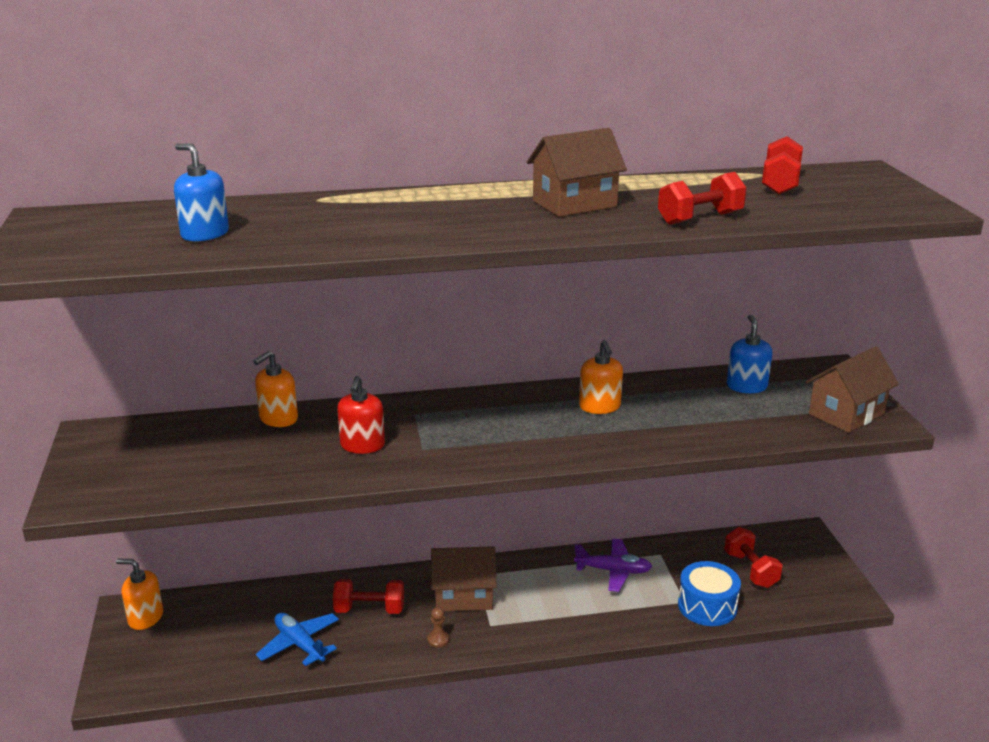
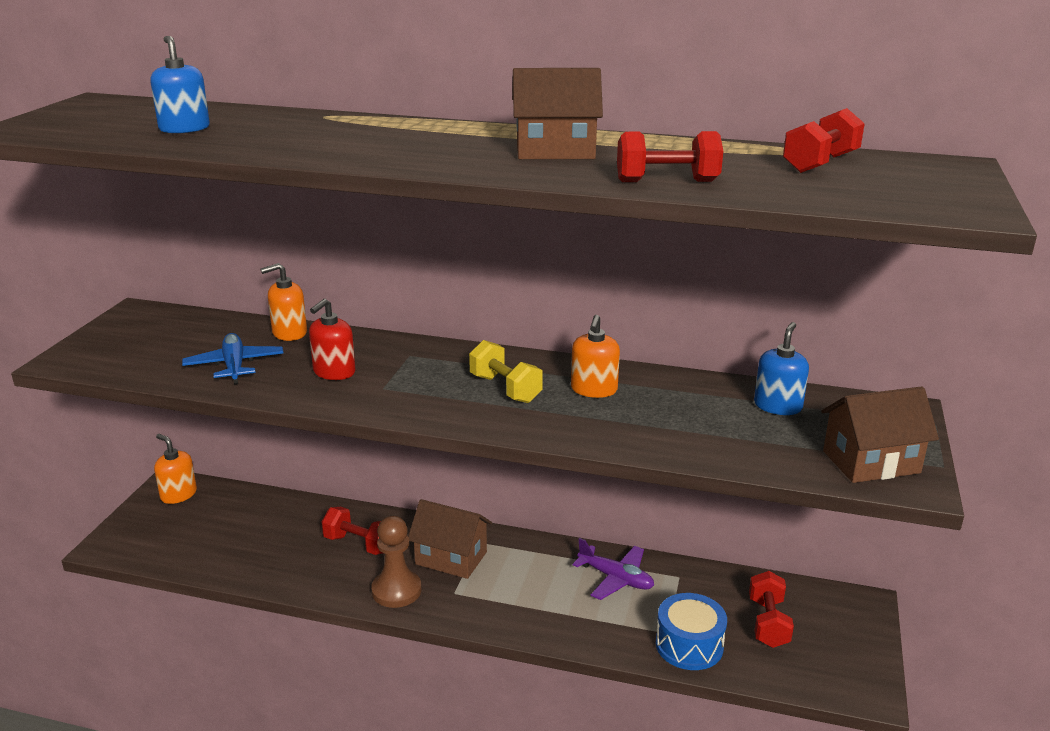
camera: 25 degrees right, 0 degrees up
(299, 644) = (277, 556): blue plane -> blue plane (234, 366)
(438, 639) = (396, 590): brown pawn -> brown pawn, size x2.18
(528, 423) = (505, 389): none -> yellow dumbbell

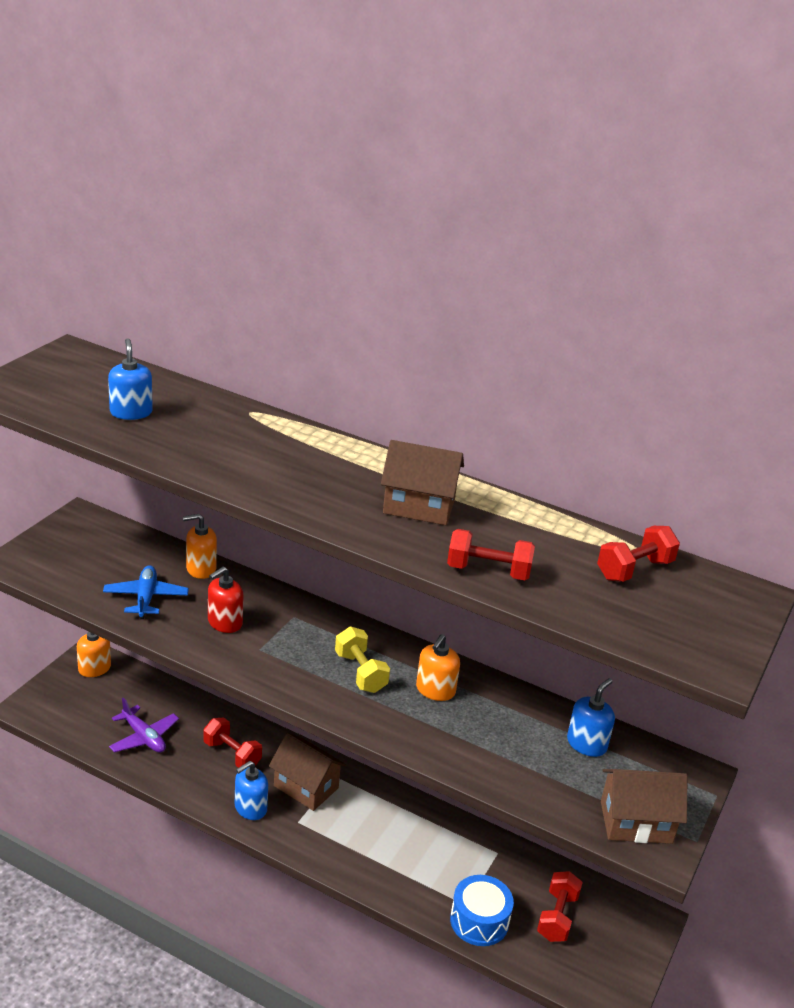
camera: 10 degrees right, 5 degrees up
(396, 590) = (250, 808): brown pawn -> blue soap dispenser
(616, 578) = (441, 841): purple plane -> purple plane (143, 737)

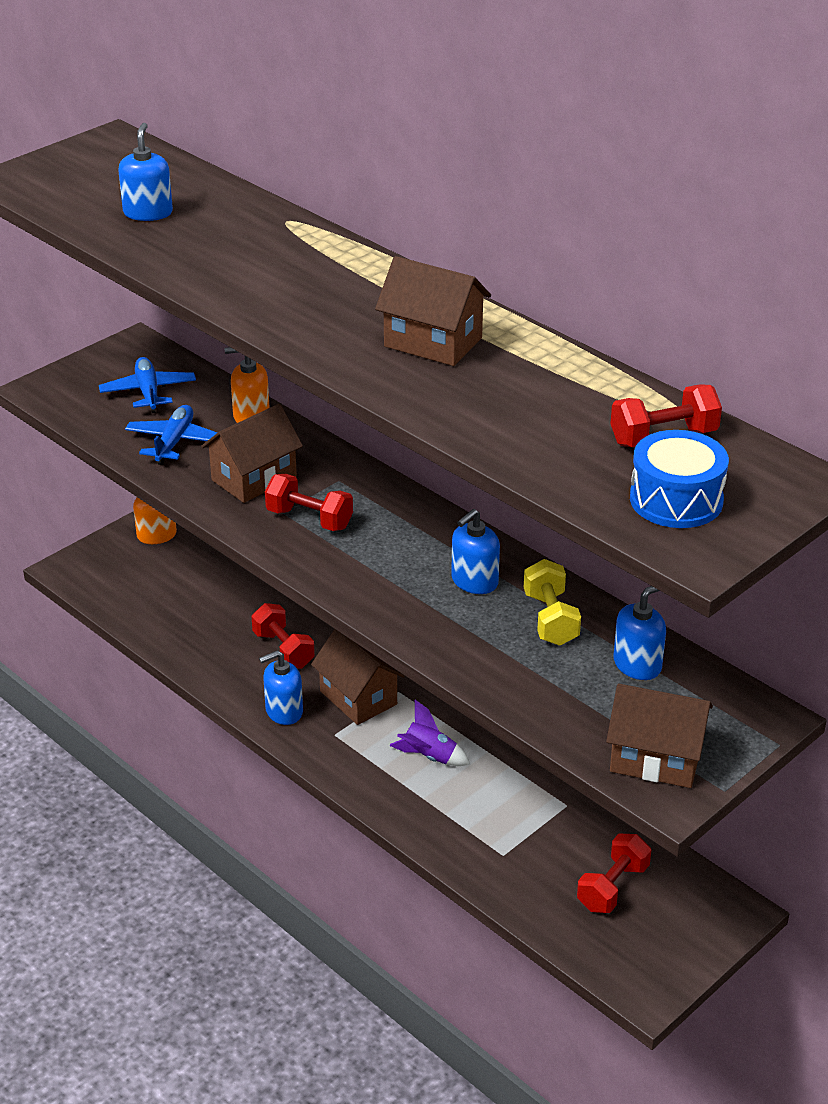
camera: 20 degrees right, 5 degrees up
(107, 556) = (148, 392): none -> blue plane
(143, 737) = (187, 618): purple plane -> none
(224, 622) = (254, 478): red soap dispenser -> brown house
(360, 672) = (391, 551): yellow dumbbell -> yellow dumbbell (550, 619)
(379, 829) = (429, 757): none -> purple rocket
(435, 690) = (474, 581): orange soap dispenser -> blue soap dispenser
(479, 921) = (512, 875): blue drum -> blue drum (676, 500)
(488, 571) = (475, 421): red dumbbell -> red dumbbell (309, 519)

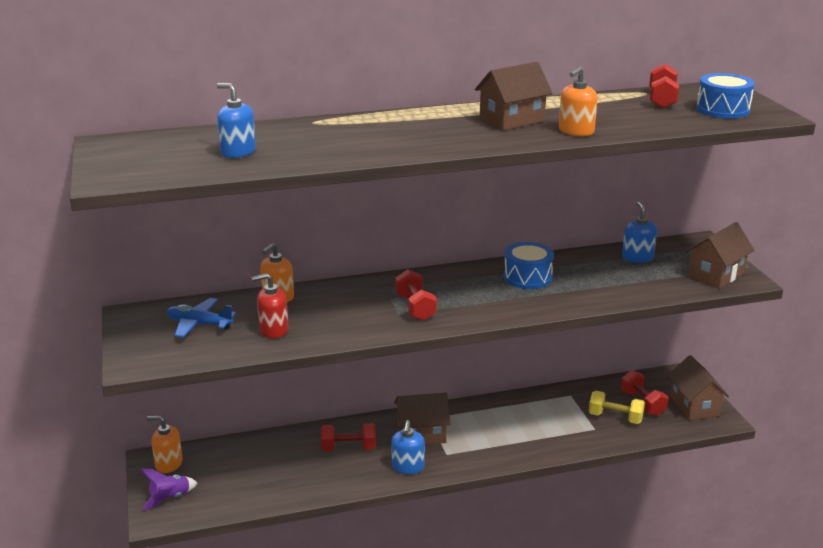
camera: 60 degrees left, 10 degrees down
(174, 442) = (273, 330): blue plane -> red soap dispenser
(254, 478) = (350, 314): brown house -> brown house (694, 406)
(309, 519) = (415, 307): red dumbbell -> red dumbbell turned 75 degrees counterclockwise
(429, 757) = (495, 426): purple rocket -> purple rocket (170, 498)
(437, 399) = (576, 131): none -> orange soap dispenser
(474, 581) = (527, 277): blue soap dispenser -> blue drum
(550, 619) = (580, 267): yellow dumbbell -> yellow dumbbell (615, 418)

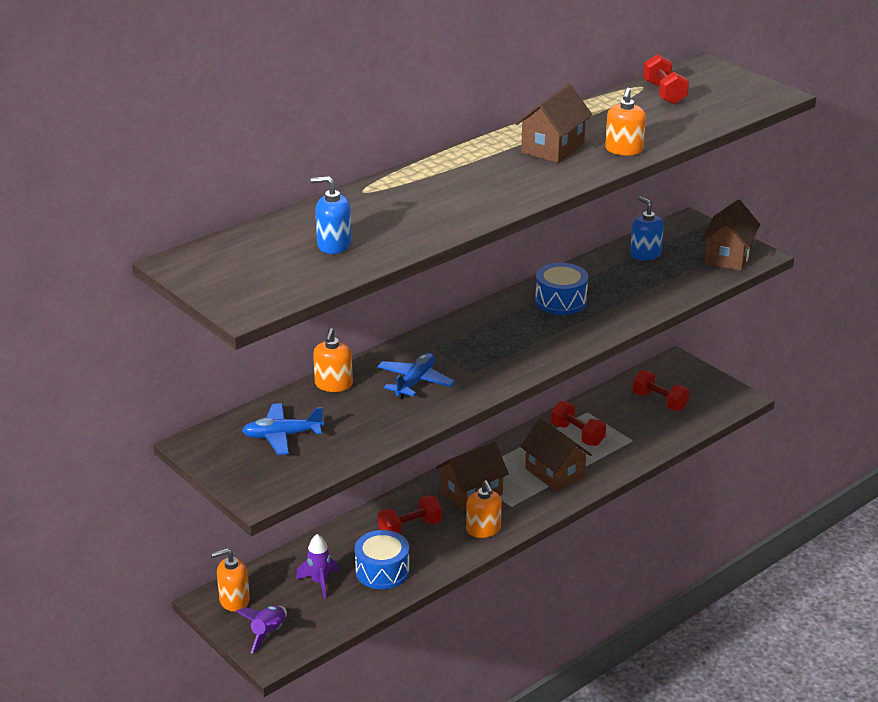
camera: 25 degrees left, 5 degrees up
(243, 470) = (319, 582): none -> purple rocket
(273, 330) = (365, 421): red soap dispenser -> none
(344, 310) = (415, 382): none -> blue plane
(408, 467) = (483, 529): blue soap dispenser -> orange soap dispenser
(415, 307) = (482, 361): red dumbbell -> red dumbbell (577, 435)
(615, 418) = (644, 423): yellow dumbbell -> none
(694, 406) = (708, 391): brown house -> brown house (554, 473)
(722, 109) = (727, 95): blue drum -> blue drum (382, 571)

